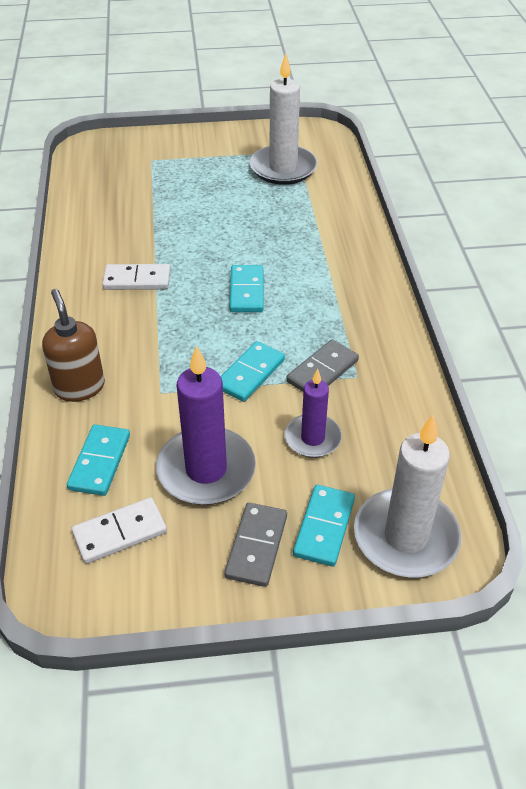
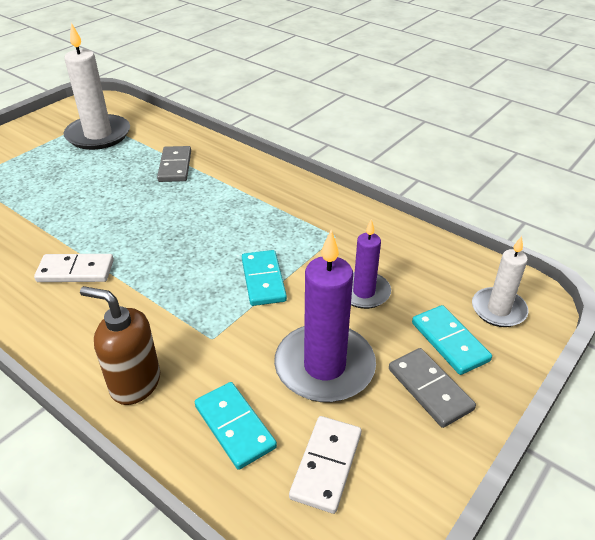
camera: 45 degrees left, 5 degrees down
(137, 280) = (76, 271): white domino -> white domino turned 45 degrees clockwise
(247, 291) = (183, 228): turquoise domino -> none
(322, 371) = (309, 246): grey domino -> grey domino (175, 166)
(406, 537) = (498, 310): white candle -> white candle, size x0.60

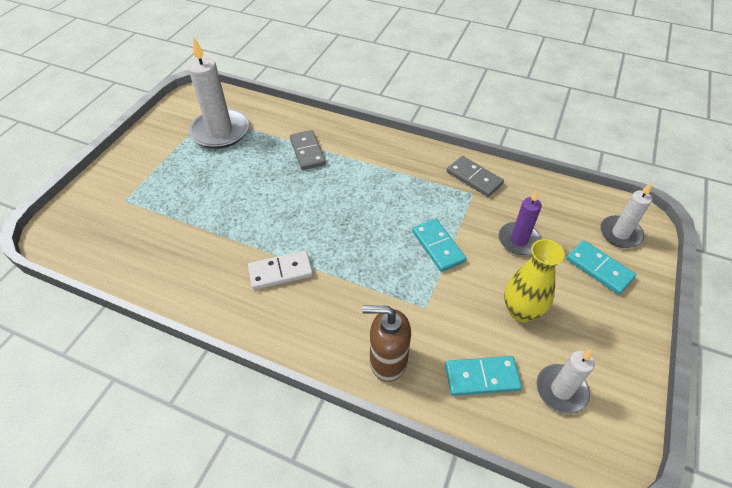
camera: 15 degrees left, 10 degrees up
(234, 427) = (482, 377): turquoise domino -> turquoise domino turned 45 degrees counterclockwise
(324, 366) = (521, 311): purple candle -> yellow vase
(326, 465) = (561, 390): white domino -> white candle
(430, 389) = (603, 311): grey domino -> grey domino (474, 178)

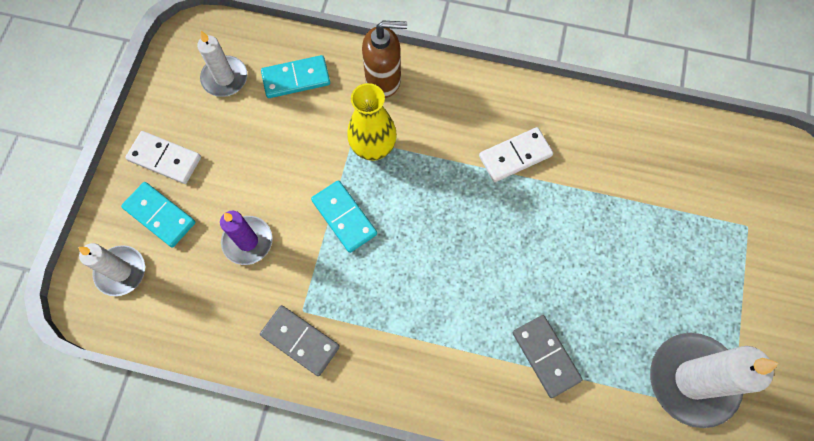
camera: 170 degrees right, 20 degrees up
(521, 311) = (253, 149): yellow vase -> yellow vase (373, 148)
(607, 315) = (165, 158): none -> white domino

